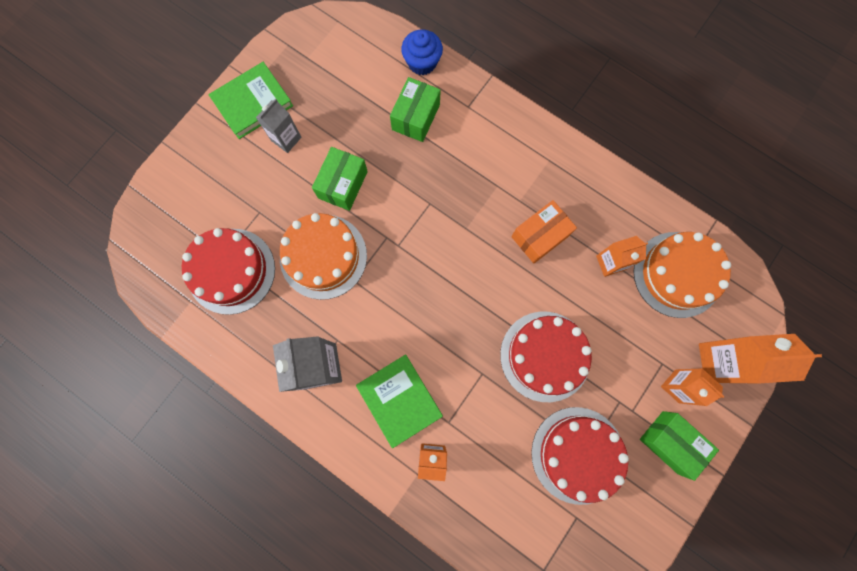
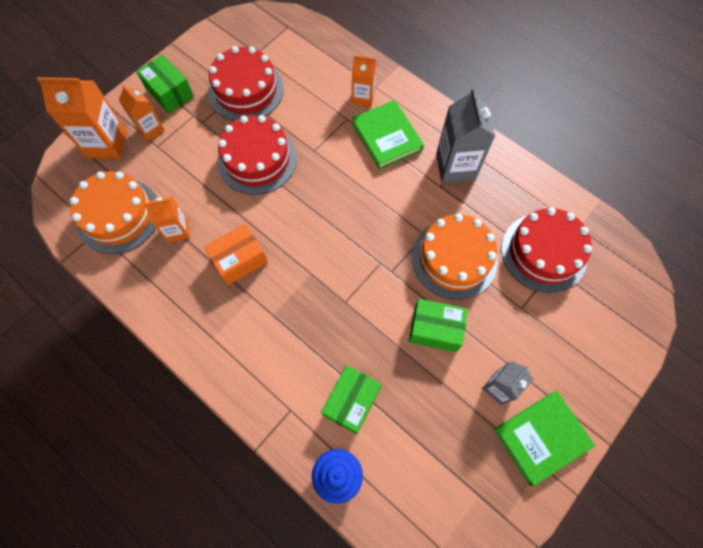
camera: 175 degrees left, 10 degrees down
(343, 184) = (435, 329): green box -> green box turned 75 degrees clockwise

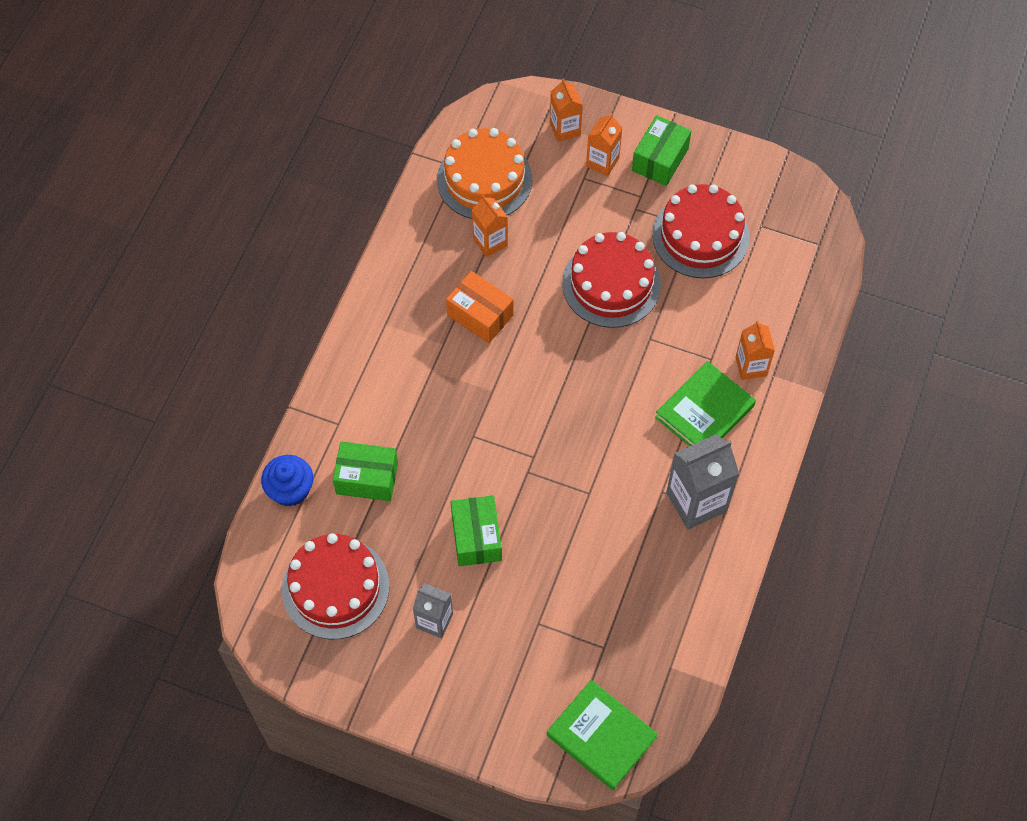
camera: 70 degrees right, 5 degrees down
(107, 144) = (565, 129): orange carton -> orange carton, size x0.60
(454, 258) = (571, 534): orange cake -> none
(541, 437) = (395, 677): green book -> green book (601, 736)
(544, 252) = (620, 632): red cake -> red cake (335, 588)

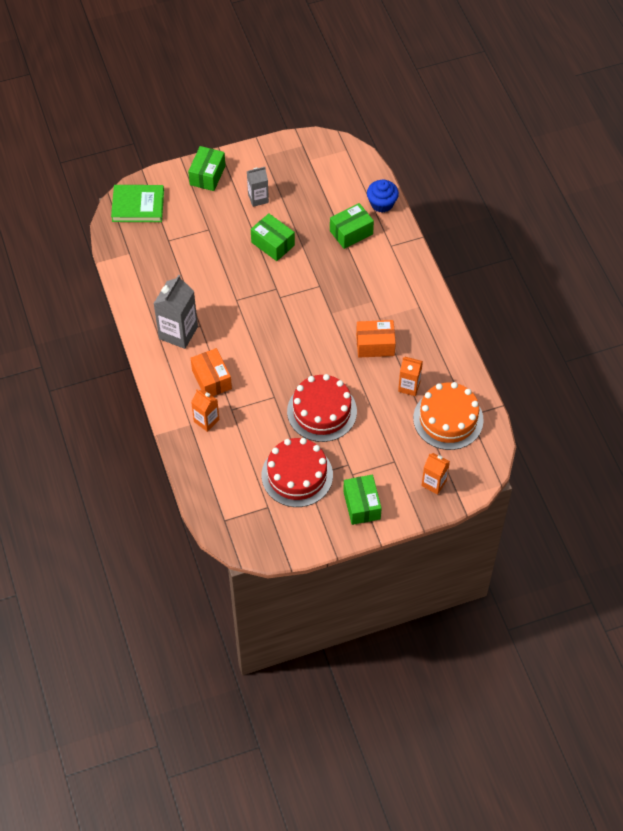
camera: 140 degrees right, 5 degrees down
(335, 588) = (317, 180): red cake -> none
(468, 712) = (207, 175): none -> green box
(602, 162) = (393, 478): orange carton -> none
(704, 411) = (211, 379): green book -> orange box

